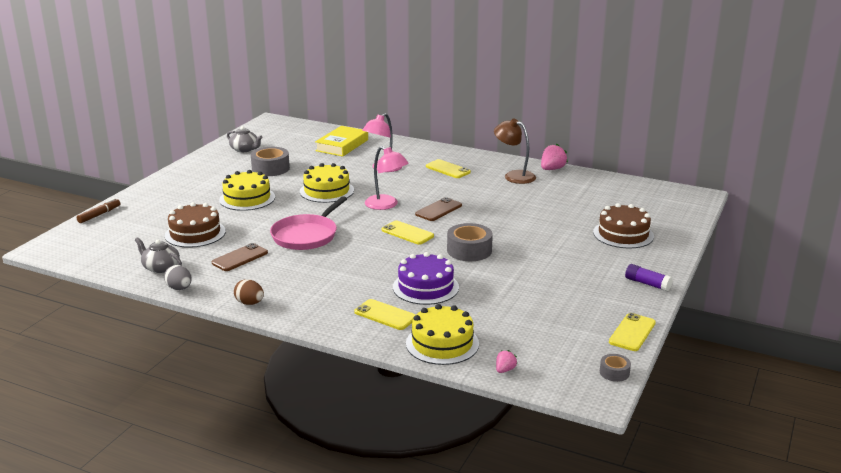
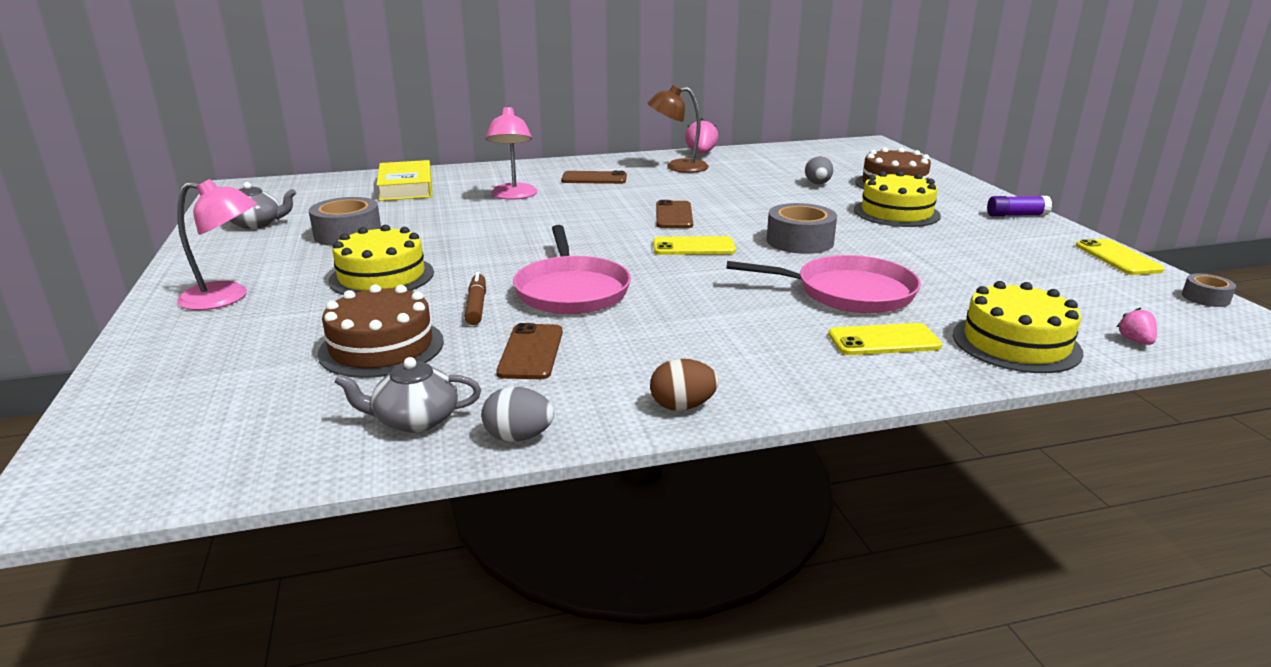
camera: 40 degrees left, 0 degrees up
(99, 215) = (113, 385): brown marker -> brown marker (477, 306)
(326, 191) = (488, 235): yellow cake -> yellow cake (896, 213)
(386, 205) = (602, 228): pink lamp -> pink lamp (227, 297)
(425, 287) = (849, 292): purple cake -> pink pan
(448, 169) = (594, 178): yellow phone -> brown phone
(573, 217) = (817, 184): none -> grey egg

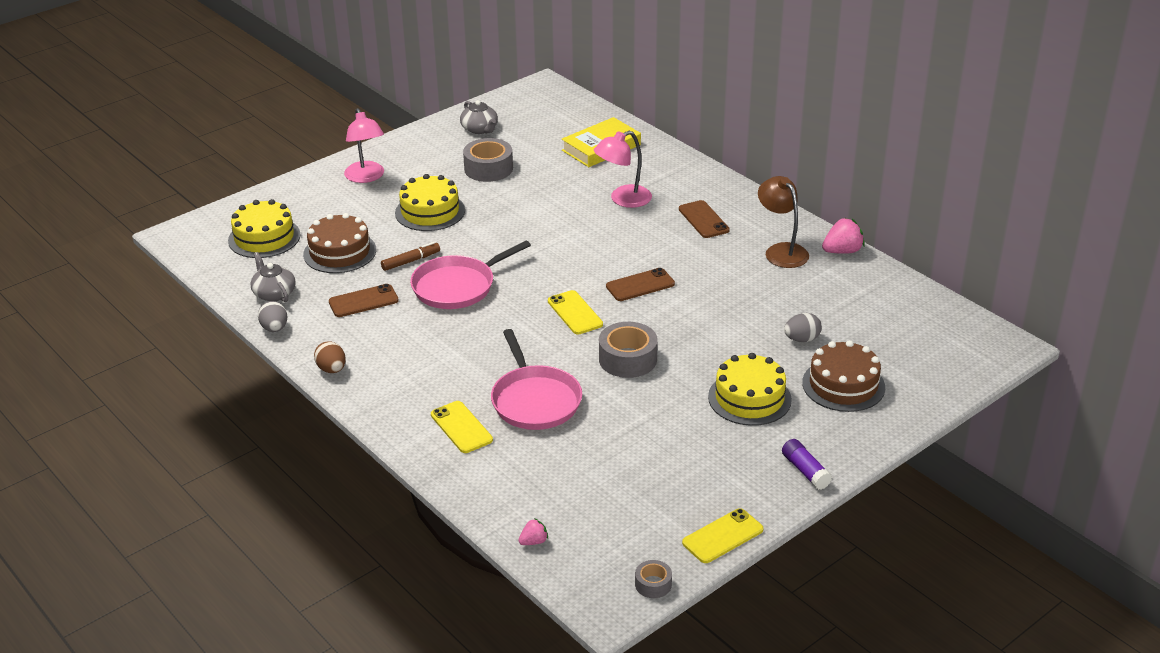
camera: 65 degrees right, 10 degrees up
(1016, 343) = (493, 485): yellow cake -> yellow cake (264, 237)

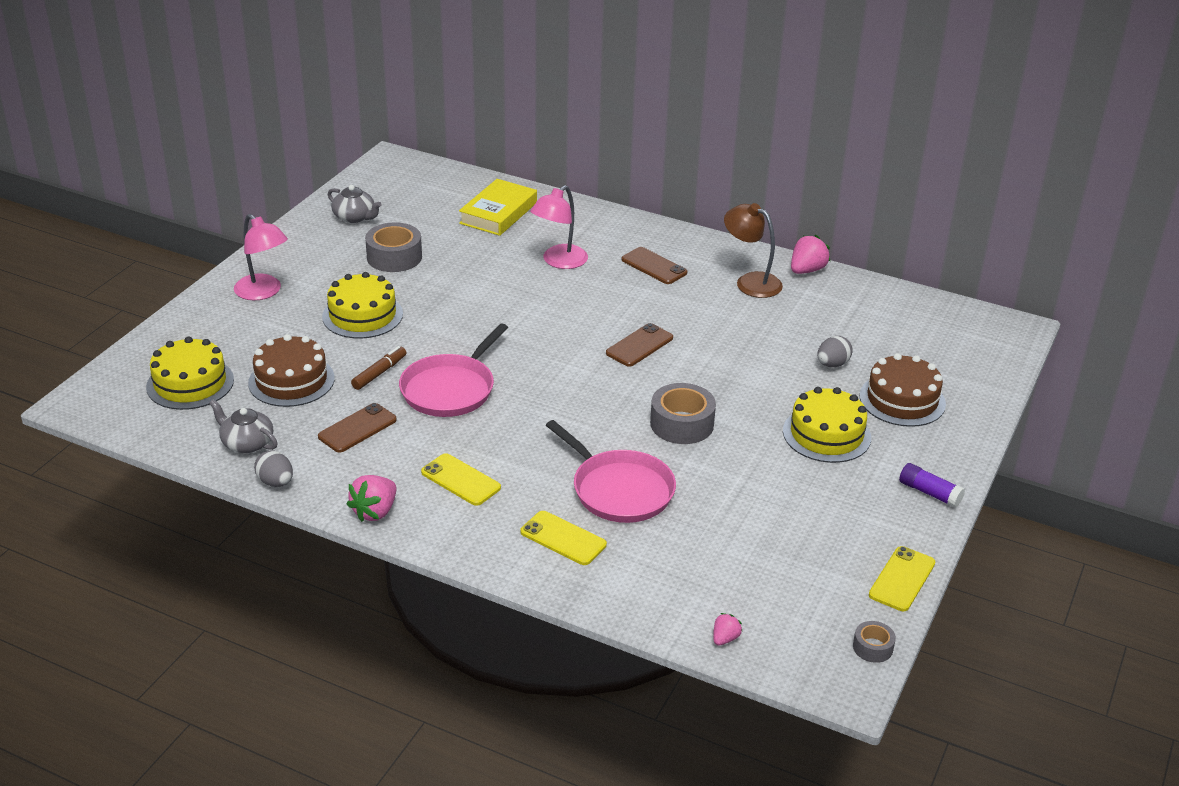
camera: 25 degrees left, 0 degrees up
(332, 369) = (375, 512): brown egg -> pink strawberry
(575, 313) = (594, 389): yellow phone -> yellow phone (460, 480)

